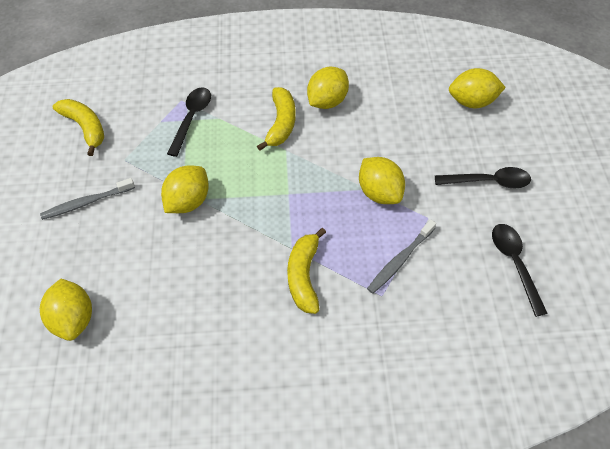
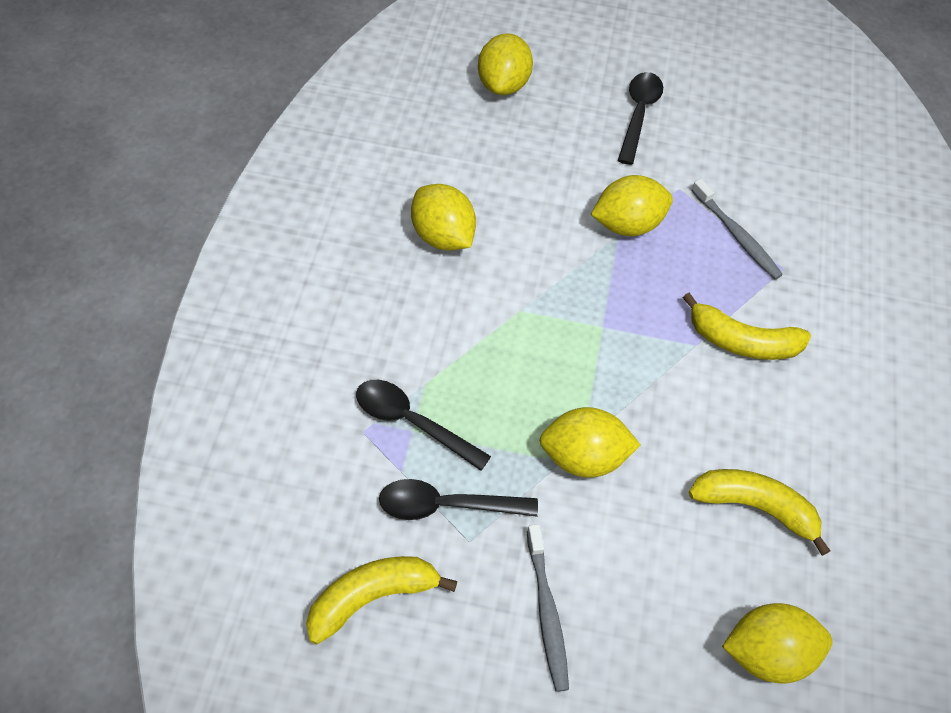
camera: 80 degrees left, 0 degrees up
(188, 201) = (583, 458): yellow lemon -> yellow lemon turned 45 degrees counterclockwise
(281, 123) = (466, 303): yellow banana -> yellow banana (755, 507)
(514, 264) = (760, 133): black spoon -> black spoon (446, 505)

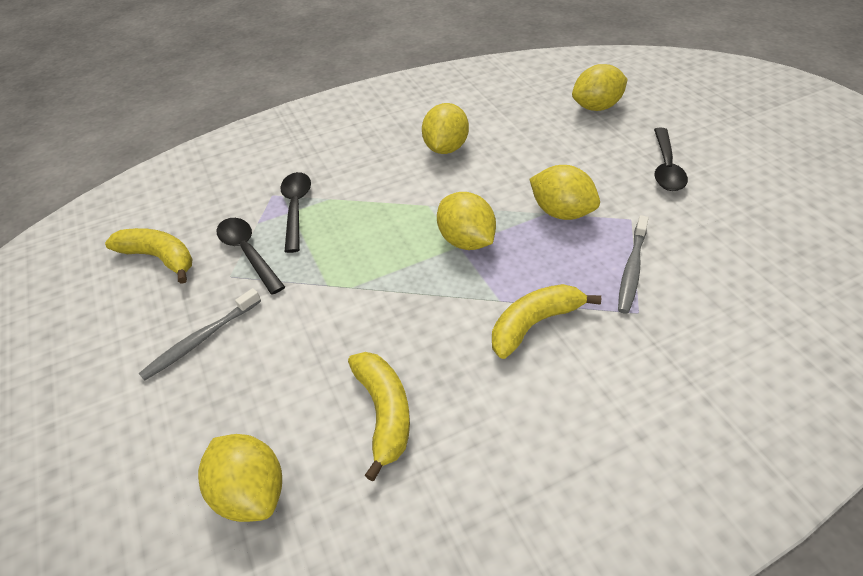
camera: 60 degrees right, 10 degrees down
(583, 458) = (340, 293): yellow lemon -> yellow lemon (466, 241)
(638, 114) = (666, 167): black spoon -> black spoon turned 120 degrees clockwise
(742, 341) = (534, 324): yellow banana -> yellow banana turned 75 degrees clockwise

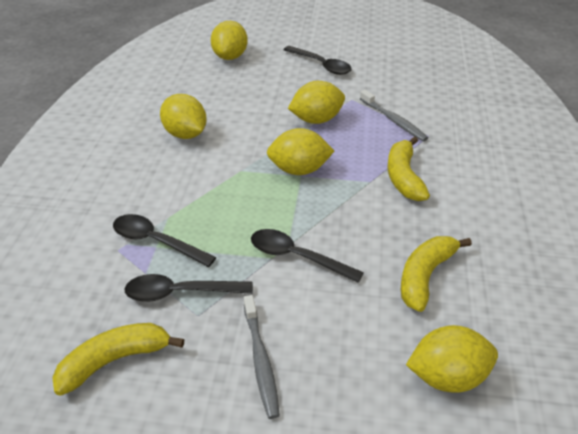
camera: 60 degrees left, 5 degrees down
(340, 300) = (297, 257): none -> black spoon
(384, 413) = (425, 276): yellow banana -> yellow banana turned 75 degrees counterclockwise

